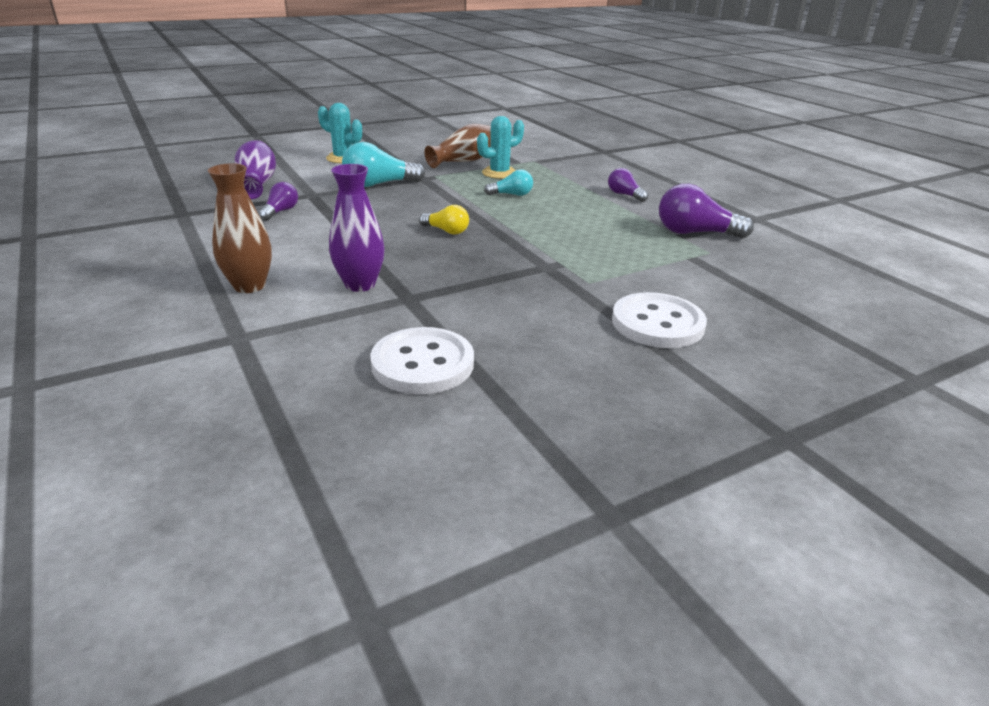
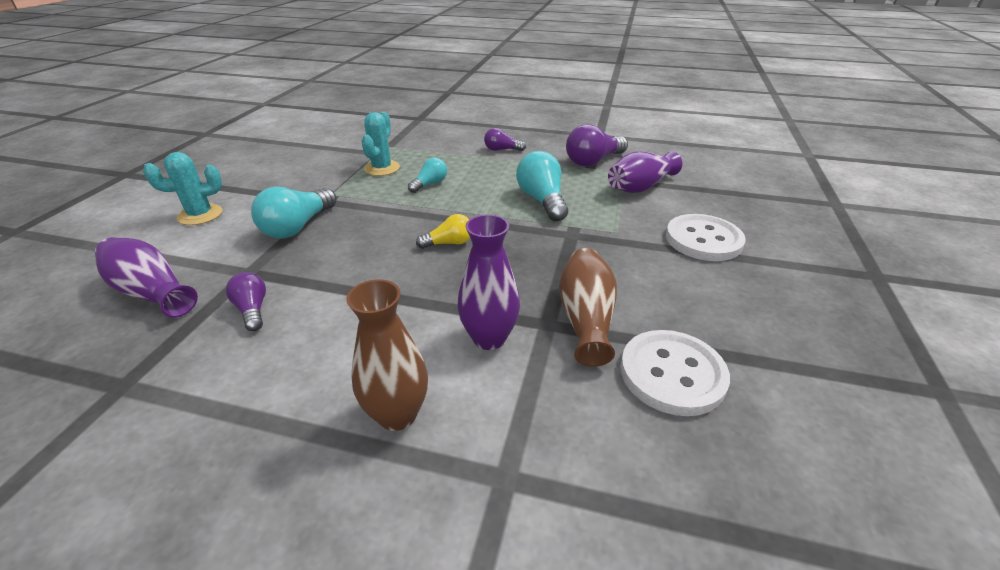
camera: 45 degrees left, 5 degrees up
(464, 161) = (330, 168): brown vase -> brown vase (585, 319)
(575, 238) = (542, 200): none -> turquoise light bulb
(694, 267) = (640, 187): none -> purple vase

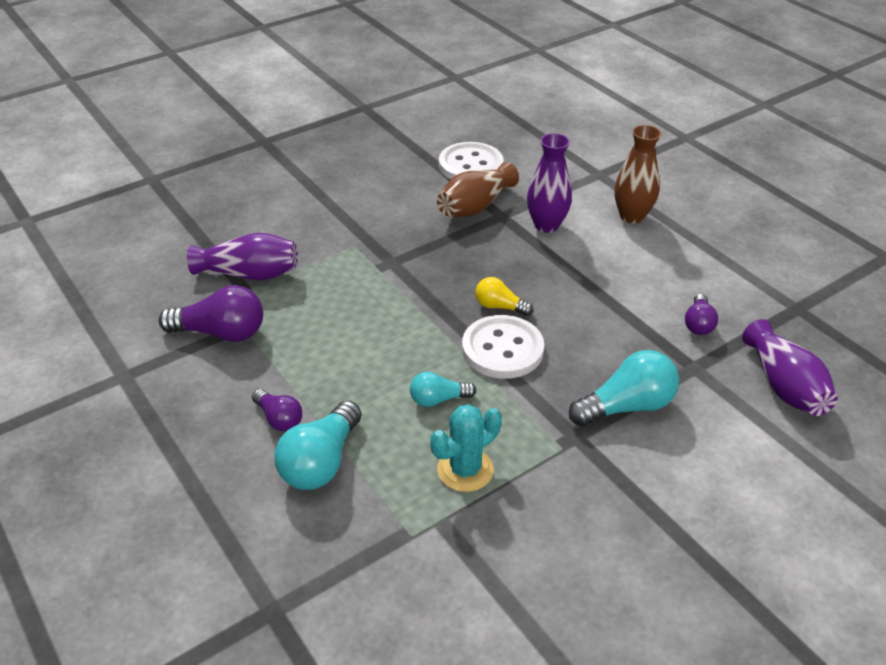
camera: 140 degrees left, 5 degrees up
(200, 215) = (735, 494): turquoise cactus -> none
(542, 200) = (360, 309): turquoise light bulb -> turquoise light bulb (321, 462)
(703, 240) = (308, 208): white button -> white button (502, 349)

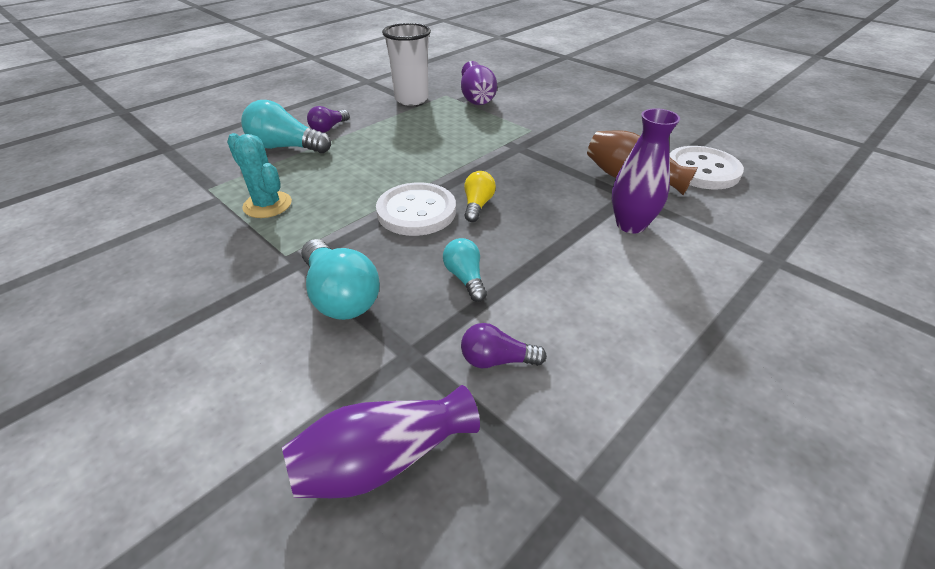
camera: 80 degrees right, 0 degrees up
(221, 333) = (411, 99): purple light bulb -> white cup
(438, 399) = (349, 185): turquoise light bulb -> turquoise light bulb (465, 278)
(632, 216) = (700, 292): brown vase -> none

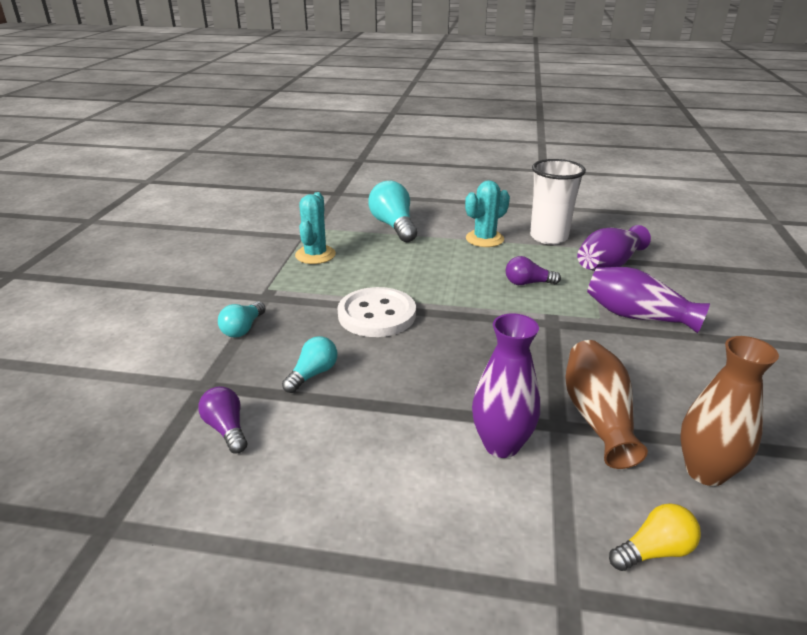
camera: 55 degrees right, 10 degrees down
(328, 128) = (444, 227): purple light bulb -> purple light bulb (528, 283)
(340, 296) = (243, 329): turquoise light bulb -> turquoise light bulb, size x0.58
(374, 121) = (484, 239): none -> turquoise cactus
(382, 460) = (101, 415): purple vase -> purple vase (637, 316)
(477, 205) = (421, 339): yellow light bulb -> yellow light bulb (654, 551)
(702, 170) = (705, 471): white button -> brown vase

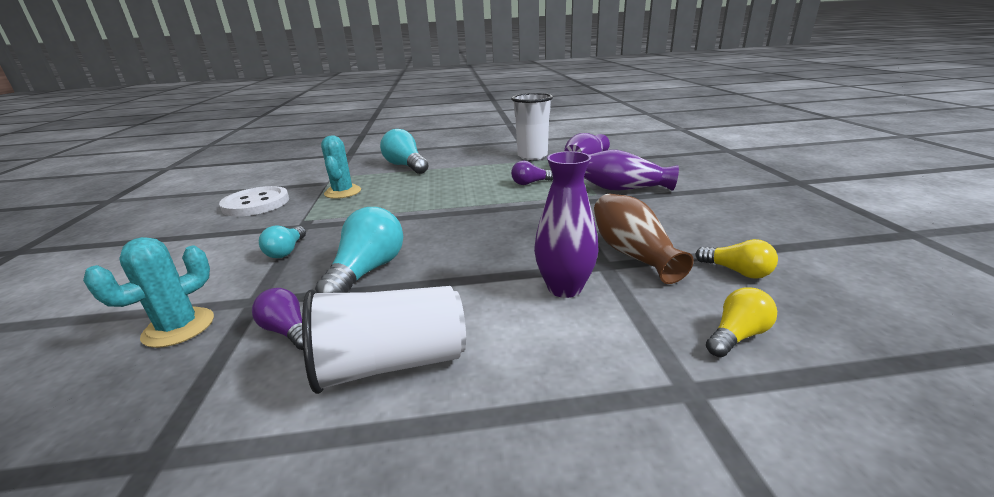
camera: 15 degrees left, 5 degrees down
(306, 489) = (391, 364): none -> white cup
(313, 374) = (367, 271): turquoise light bulb -> turquoise light bulb, size x1.72
(377, 315) = (413, 221): white button -> white button (256, 204)
(484, 239) = (483, 163): turquoise cactus -> turquoise cactus (179, 327)
(705, 471) = (737, 271): brown vase -> yellow light bulb

